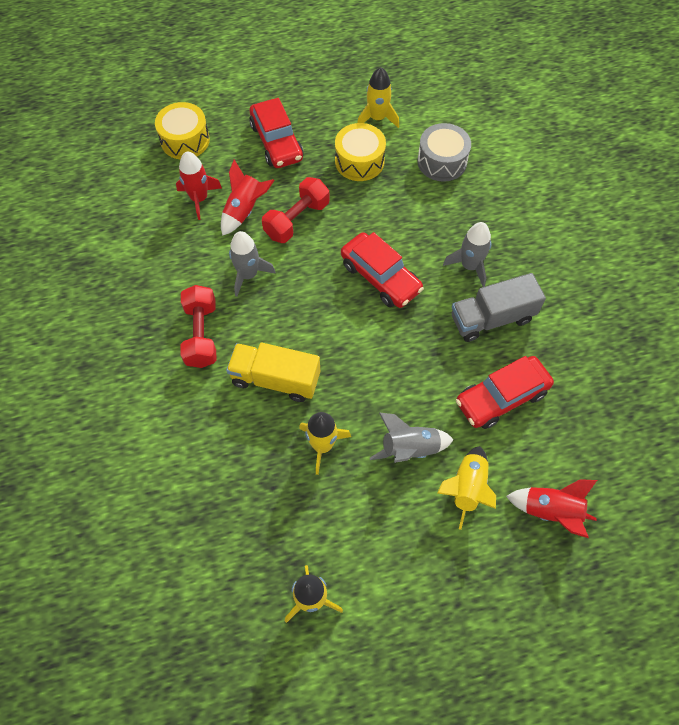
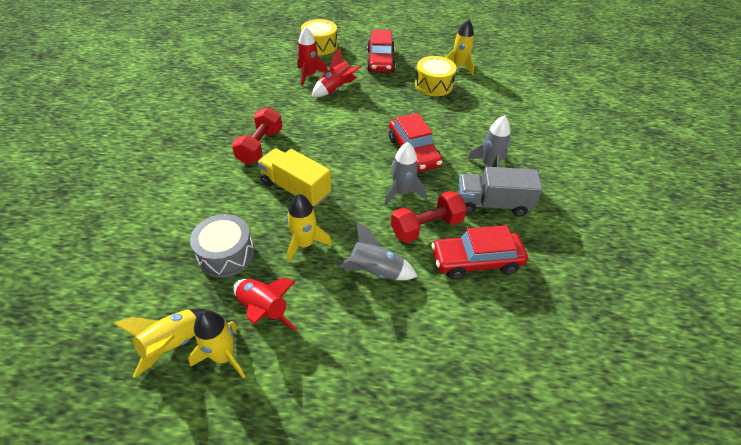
camera: 20 degrees right, 15 degrees down
(248, 275) = (316, 123): grey rocket -> grey rocket (402, 192)
(297, 220) = (369, 103): red dumbbell -> red dumbbell (426, 227)
(442, 161) = (496, 100): grey drum -> grey drum (226, 254)
(466, 488) = (411, 319): yellow rocket -> yellow rocket (173, 343)
(550, 511) = (484, 369): red rocket -> red rocket (263, 310)

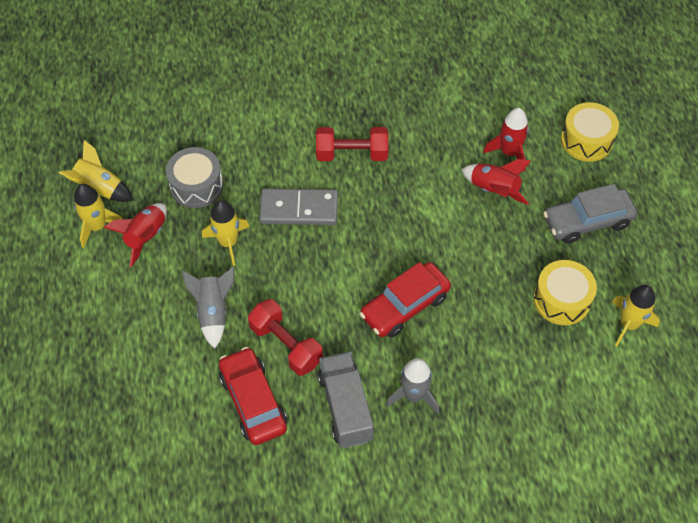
camera: 75 degrees right, 10 degrees up
(296, 189) = (299, 209): yellow truck -> grey domino
(380, 61) = (587, 221): red car -> grey car
(402, 192) = (330, 309): grey rocket -> none

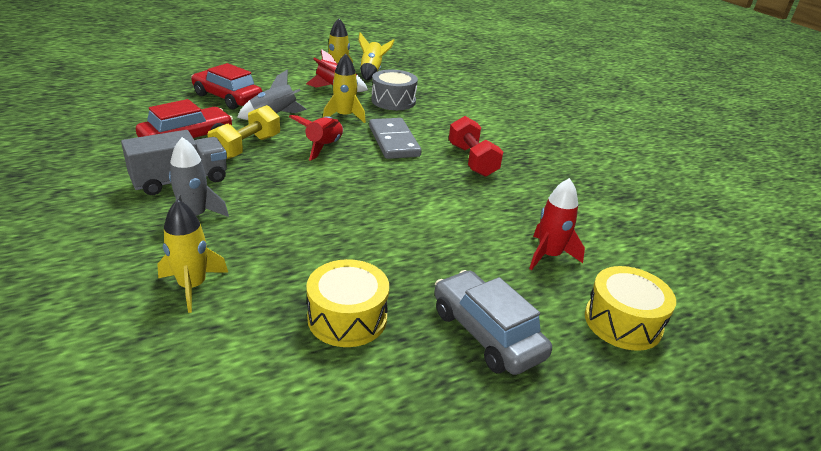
camera: 70 degrees right, 25 degrees down
(286, 345) = (246, 147): red dumbbell -> yellow dumbbell
(405, 306) = (304, 203): red car -> red car (227, 98)
(493, 190) = (486, 248): red rocket -> red rocket (323, 147)
(628, 324) = (325, 393): yellow rocket -> yellow rocket (192, 286)

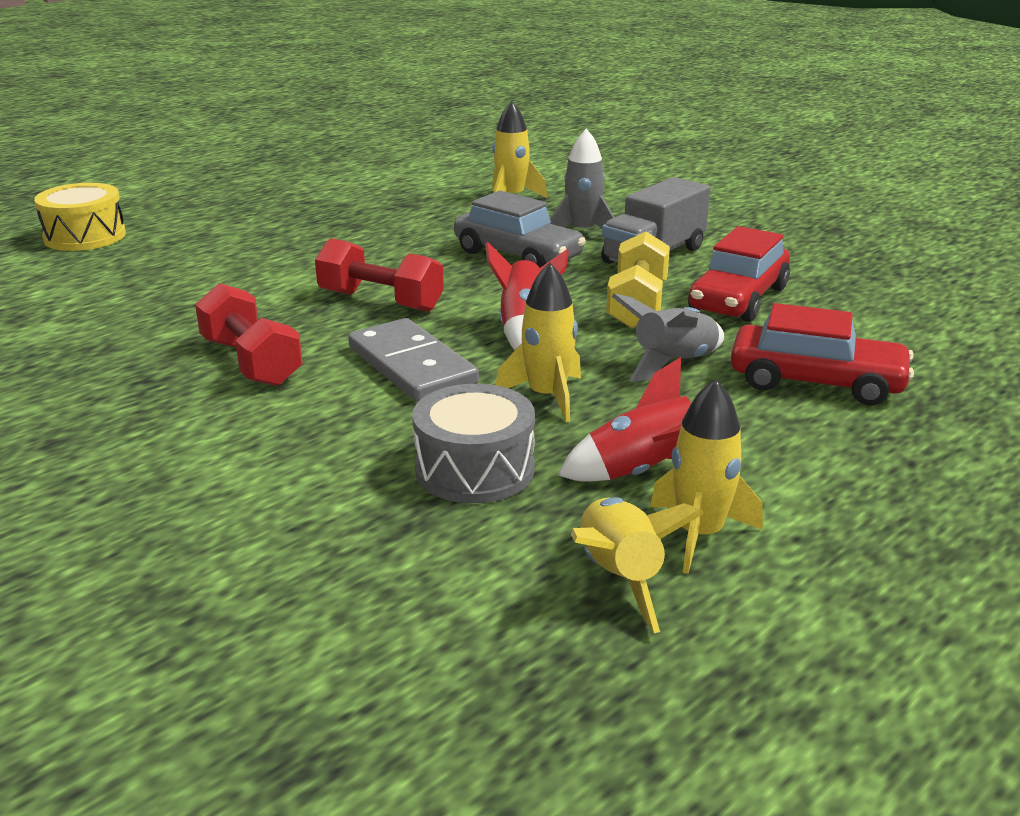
camera: 165 degrees right, 5 degrees down
(347, 318) = (360, 203): yellow drum -> none
(389, 184) = (380, 301): none -> red dumbbell
(486, 333) = (230, 213): grey car -> grey car (518, 255)
(549, 255) = (147, 268): red rocket -> none

